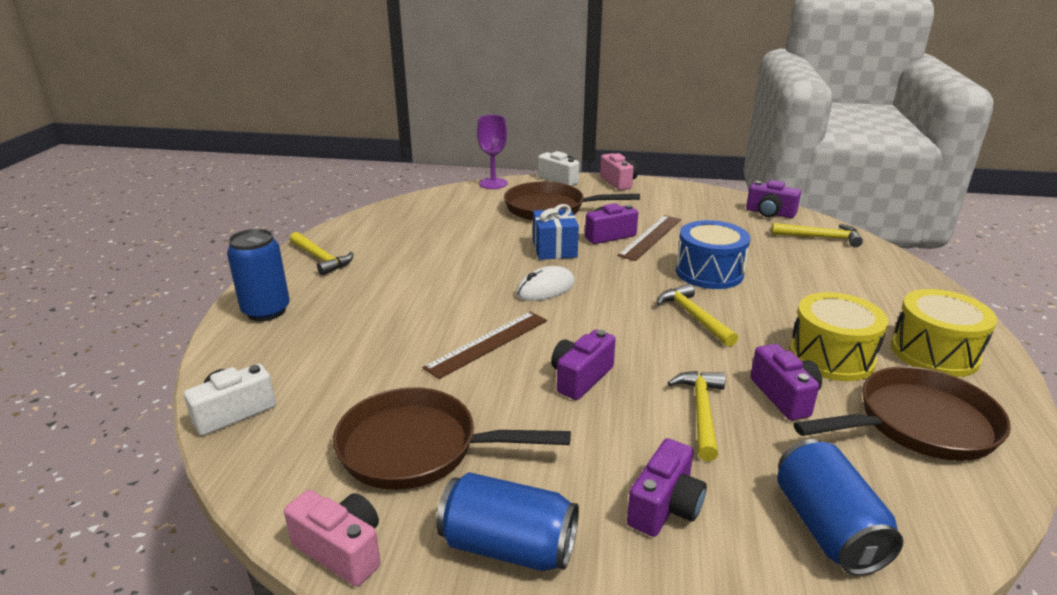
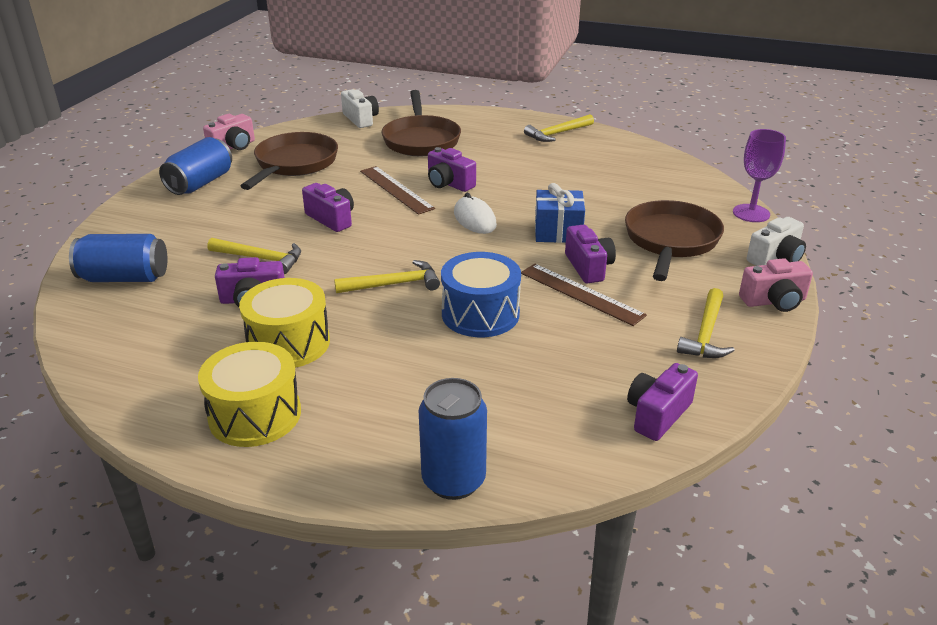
camera: 100 degrees right, 5 degrees up
(266, 311) = (475, 120): blue can -> blue can (453, 480)
(665, 506) = (188, 229): purple camera -> purple camera (449, 184)
(820, 238) = (561, 437): yellow hammer -> yellow hammer (705, 333)
(918, 424) = (173, 355): brown pan -> brown pan (421, 140)

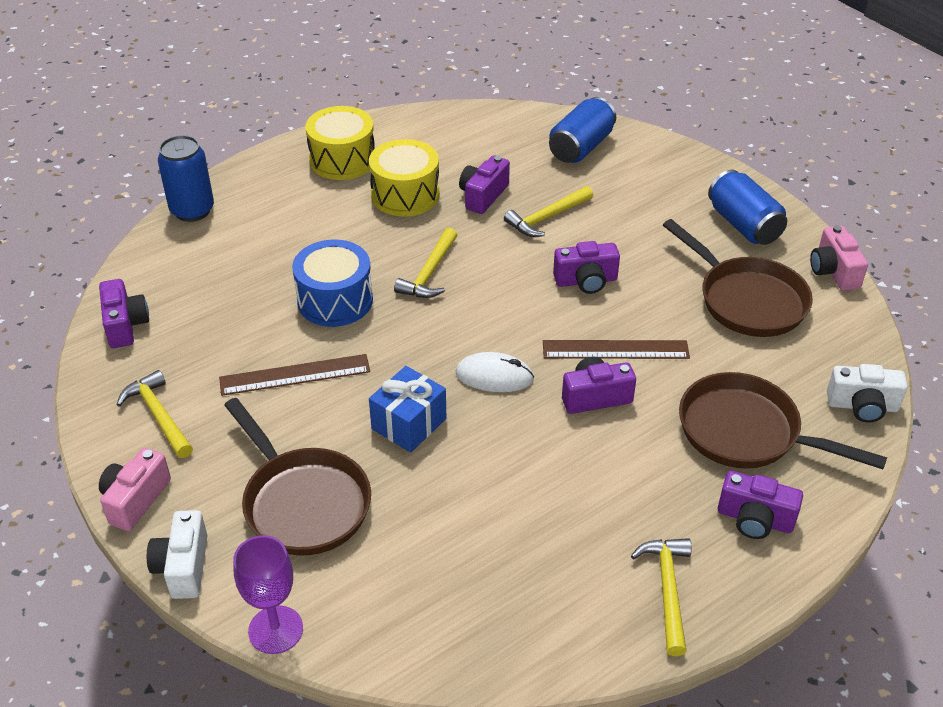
camera: 125 degrees right, 10 degrees up
(588, 267) = (327, 406): purple camera -> purple camera (755, 519)

